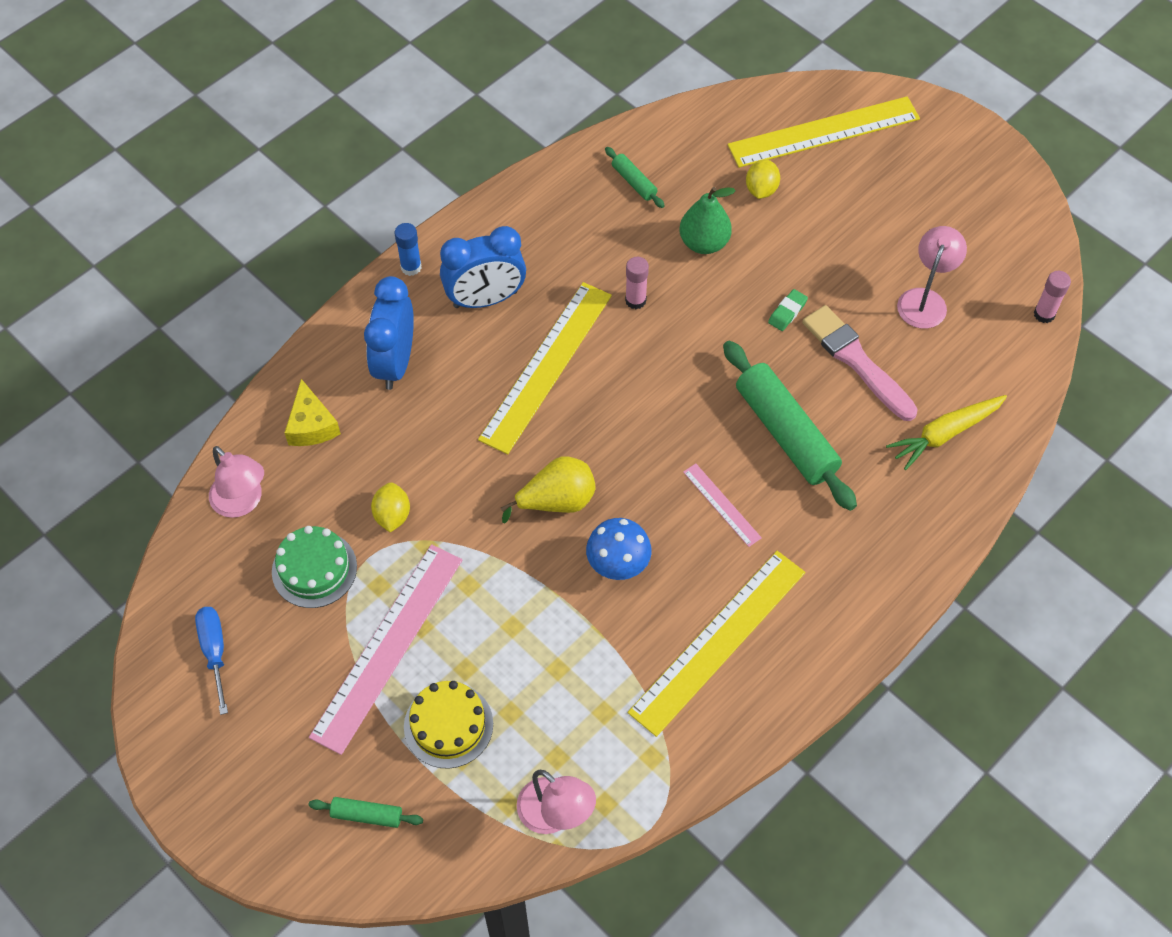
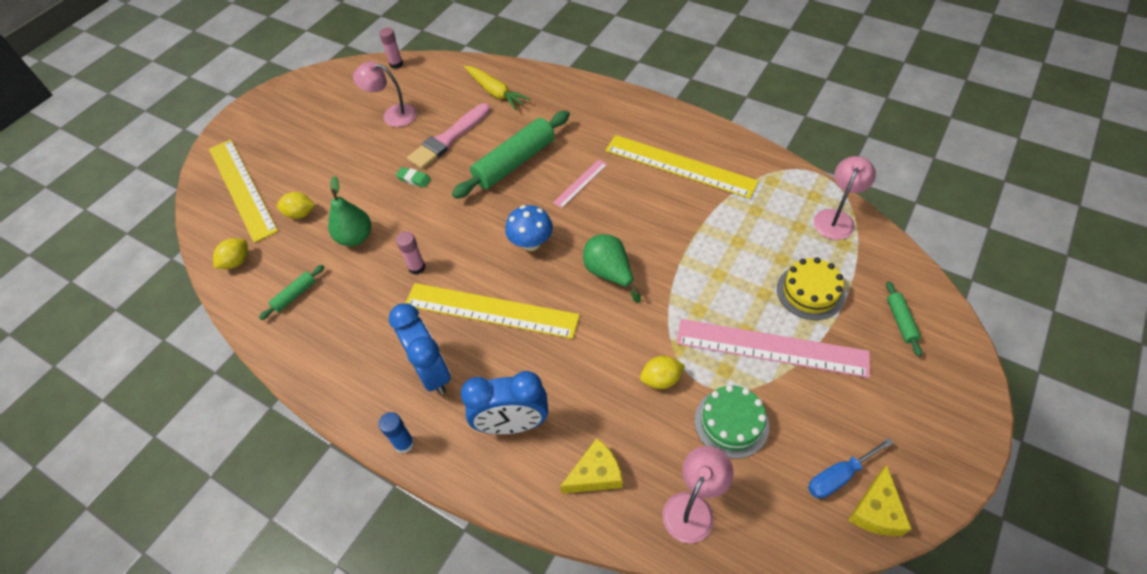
camera: 100 degrees left, 5 degrees down
(166, 671) = (876, 511): none -> yellow cheese
(557, 501) = (609, 273): yellow pear -> green pear
(618, 564) = (646, 227): blue mushroom -> blue mushroom (531, 243)
(702, 129) = (237, 262): none -> yellow lemon

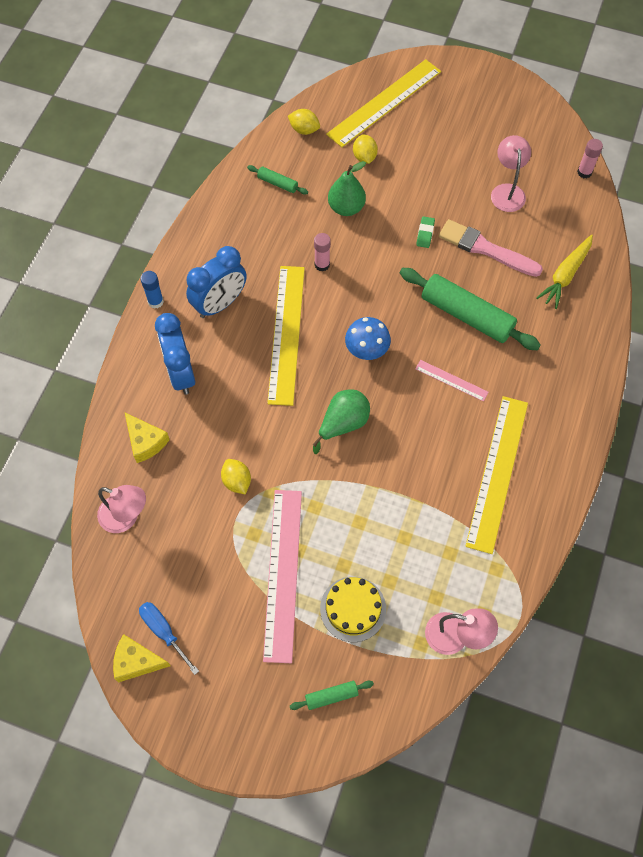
camera: 75 degrees right, 10 degrees up
(731, 423) = (203, 542): green cake -> none

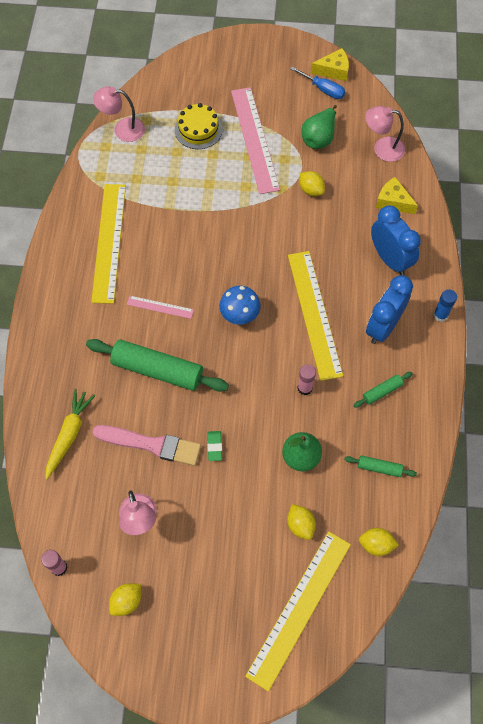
camera: 165 degrees right, 0 degrees up
(331, 696) = (199, 80): green rolling pin -> green rolling pin (382, 391)
(343, 424) = (242, 250): green pear -> green pear (319, 138)
(528, 137) = (127, 601): none -> yellow lemon

